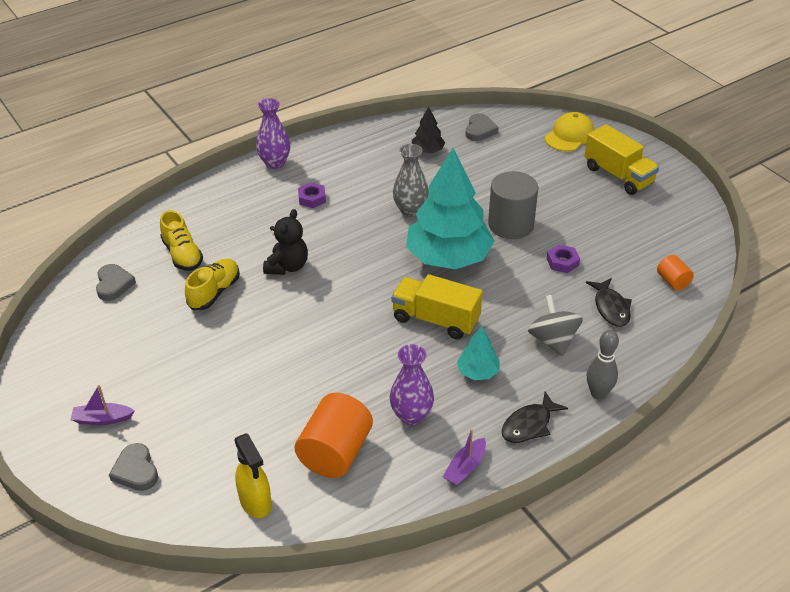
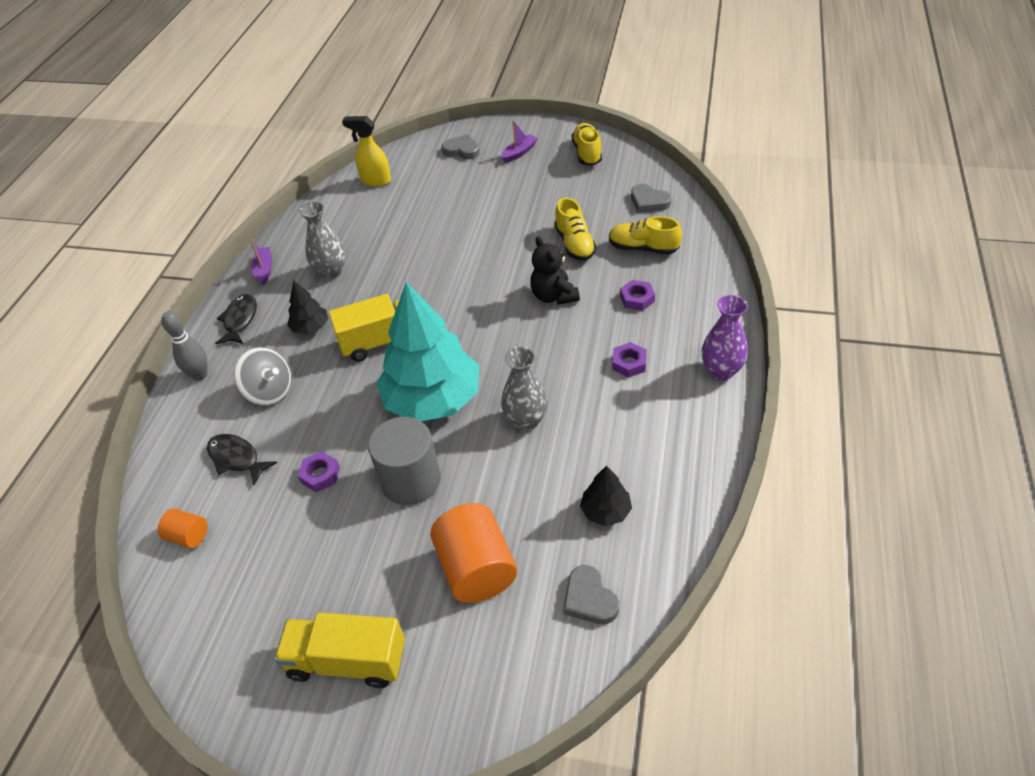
camera: 140 degrees right, 5 degrees up
(63, 368) = (587, 153): none -> yellow shoe
(245, 227) = (637, 299): none -> purple nut
(335, 452) = (358, 225): orange cylinder -> orange cylinder (476, 569)
(411, 415) = (331, 272): purple vase -> grey vase
(477, 372) = (310, 327): turquoise tree -> black tree
(569, 135) = (470, 692): yellow cap -> none

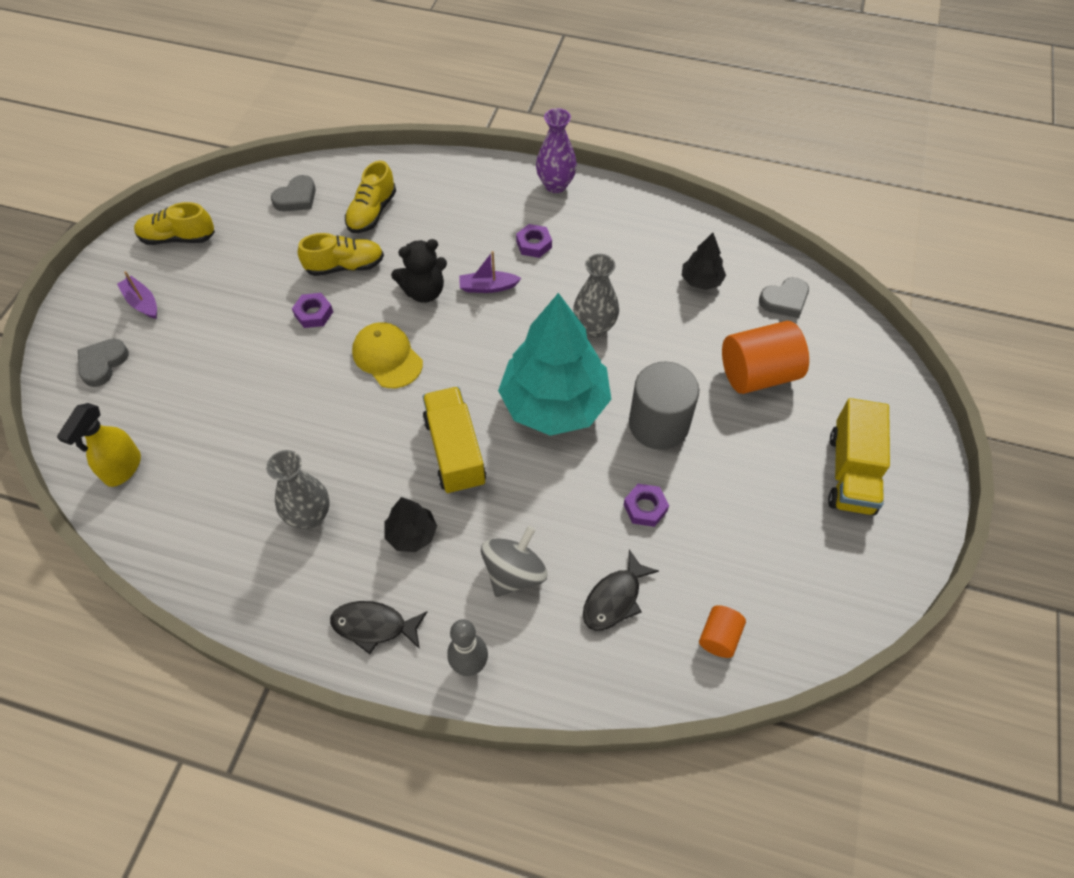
camera: 90 degrees left, 10 degrees up
(264, 270) = (275, 605): purple boat -> purple boat (488, 287)
(478, 286) = (387, 357): none -> yellow cap
(637, 299) = (447, 227): purple nut -> purple nut (314, 313)

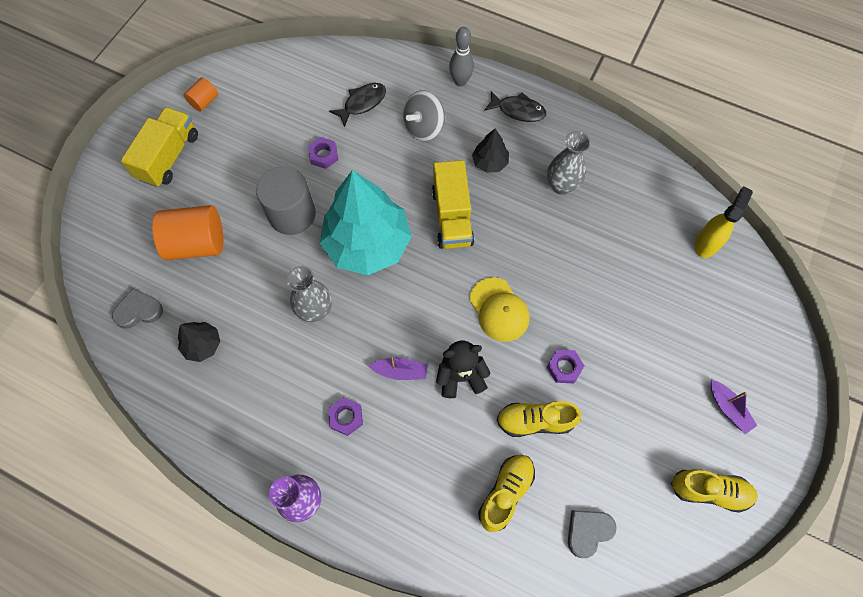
camera: 170 degrees left, 10 degrees up
(102, 364) = (748, 344): grey heart -> none
(719, 637) = (305, 74): orange cylinder -> orange cylinder (204, 101)

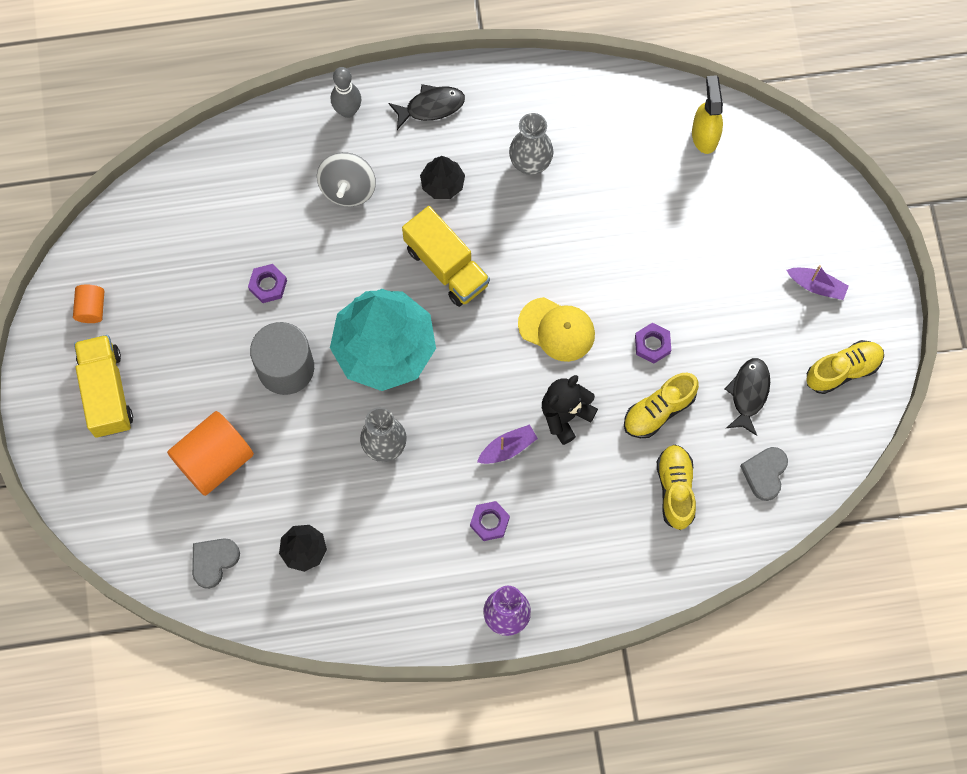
camera: 35 degrees left, 5 degrees up
(362, 103) = (263, 202): black fish -> black fish (748, 393)

